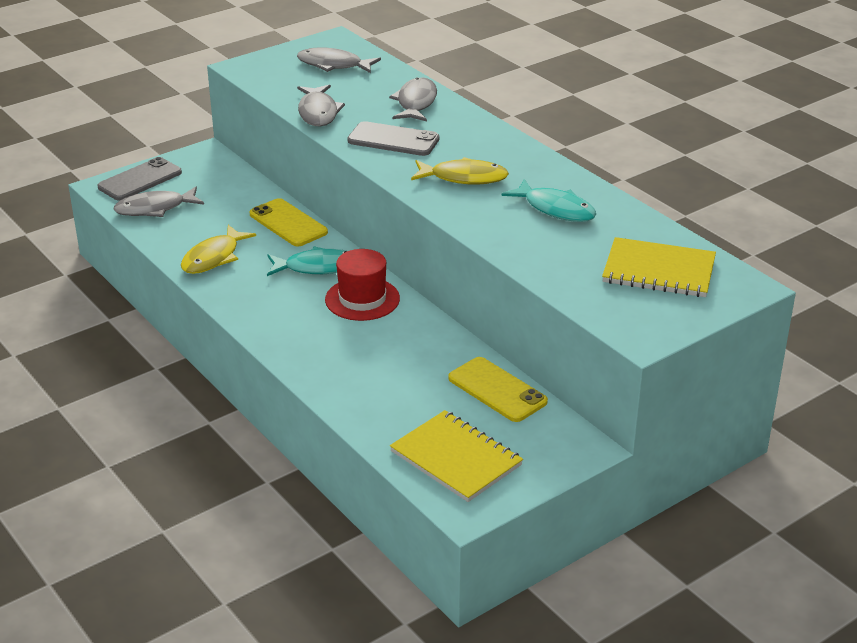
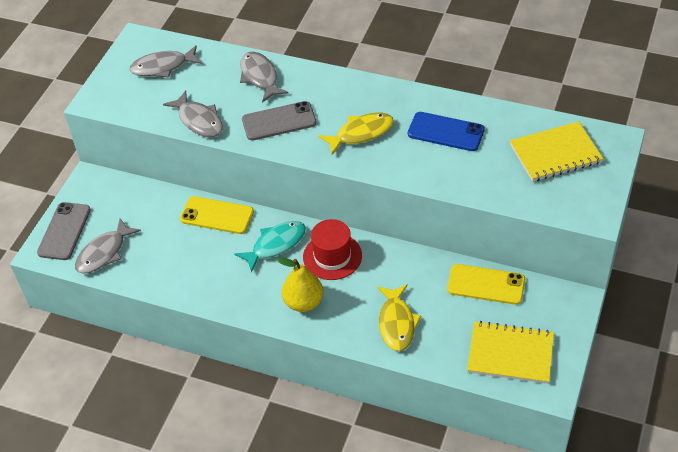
camera: 30 degrees left, 15 degrees up
(213, 258) = (194, 275): yellow fish -> yellow fish (397, 323)
(291, 322) = (303, 302): none -> yellow pear
(555, 209) = (446, 132): turquoise fish -> blue phone

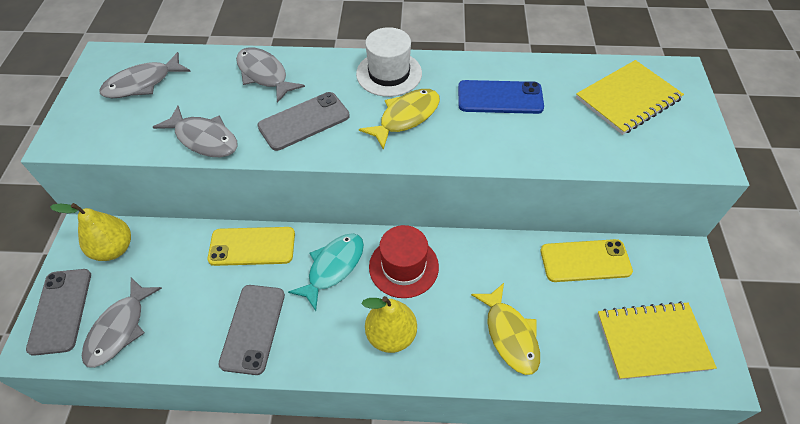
camera: 20 degrees left, 5 degrees up
(111, 195) = (114, 249): none -> yellow pear
(201, 274) = (253, 328): none -> grey phone
(362, 94) = (389, 73): none -> white hat

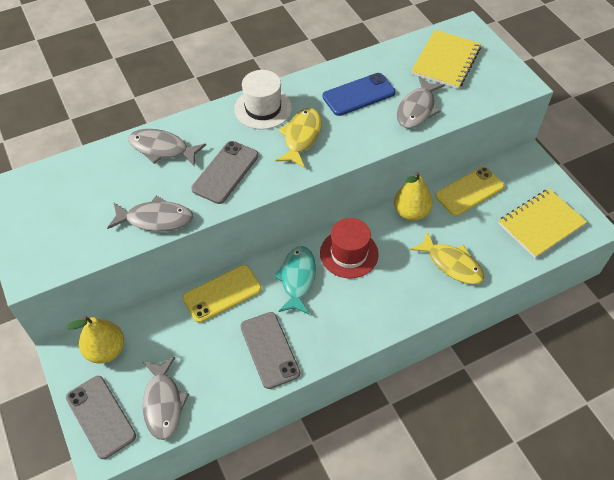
camera: 30 degrees left, 0 degrees up
(142, 83) = (60, 198): grey fish -> grey fish (417, 109)
(391, 335) = (373, 304): yellow pear -> yellow pear (411, 212)

